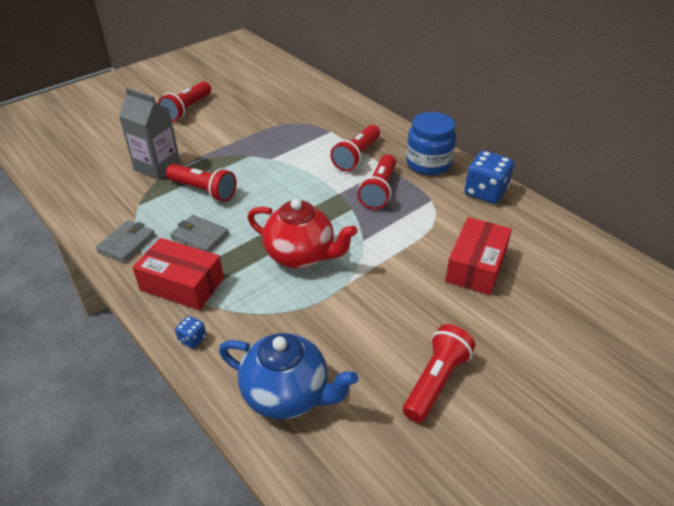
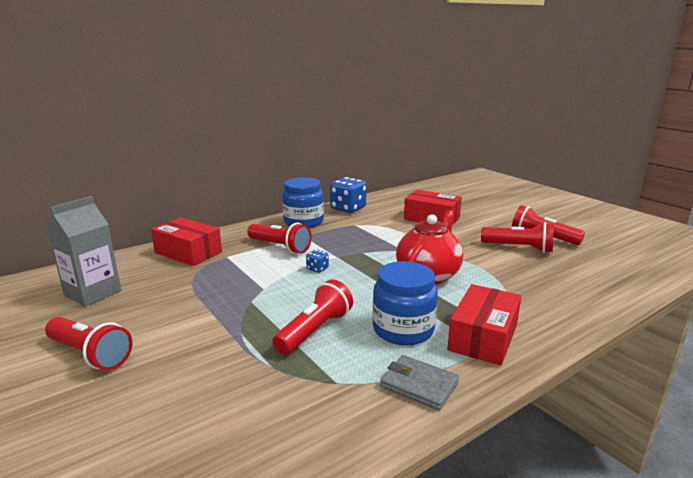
camera: 85 degrees left, 20 degrees down
(157, 167) = (244, 373): grey carton -> grey carton (93, 293)
(192, 339) = (555, 327): blue dice -> blue dice (317, 269)
(200, 236) = (403, 329): grey wallet -> blue jar
(287, 395) = (586, 284): blue teapot -> none
(336, 111) = (188, 252): none -> red box
(379, 191) = (338, 241): red flashlight -> red flashlight (519, 248)

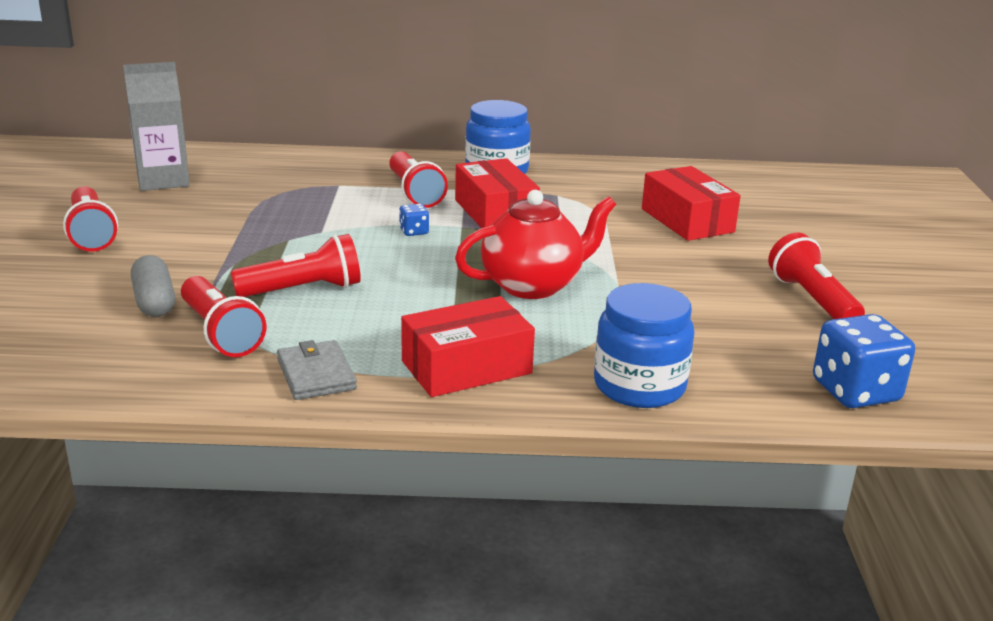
camera: 35 degrees right, 5 degrees up
(188, 252) = (307, 167): red box -> red box (495, 212)
(226, 386) = (155, 301): none -> grey capsule
(348, 208) = (589, 171): blue dice -> blue dice (855, 391)
(403, 329) = (393, 325): blue jar -> blue jar (639, 386)
(519, 248) = (738, 300): red flashlight -> red flashlight (220, 333)

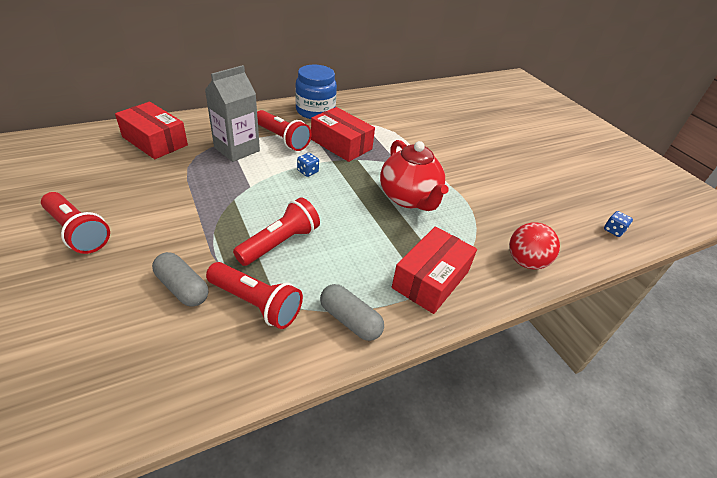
camera: 30 degrees left, 15 degrees up
(163, 180) = (97, 164): grey carton -> grey carton (237, 149)
(316, 374) = (350, 320): grey wallet -> grey capsule
(533, 285) = (409, 198): red teapot -> red teapot turned 120 degrees clockwise
(639, 386) = (525, 262): blue jar -> red ball
(687, 220) = (441, 128): red box -> red box (155, 141)
(812, 300) = (542, 171): red flashlight -> none
(855, 391) = (613, 230): blue dice -> blue dice, size x0.47

